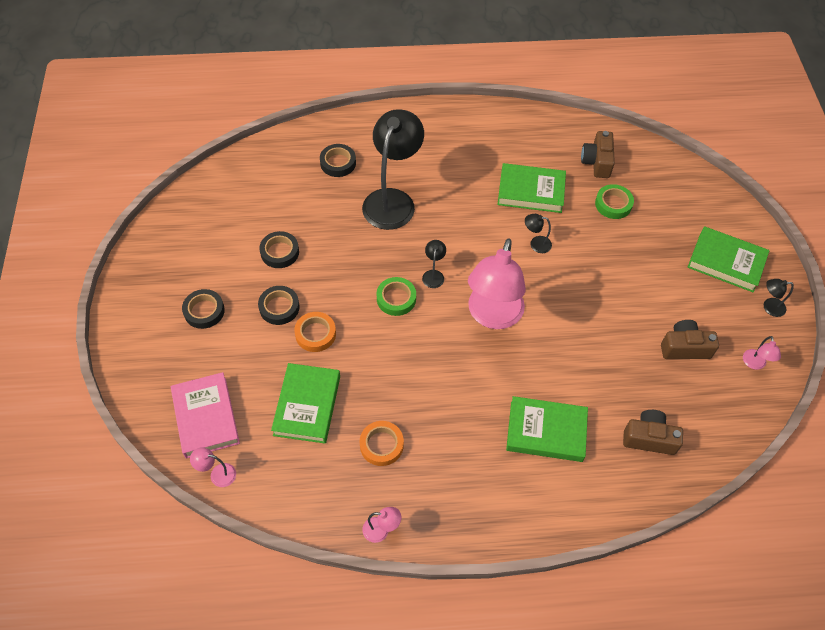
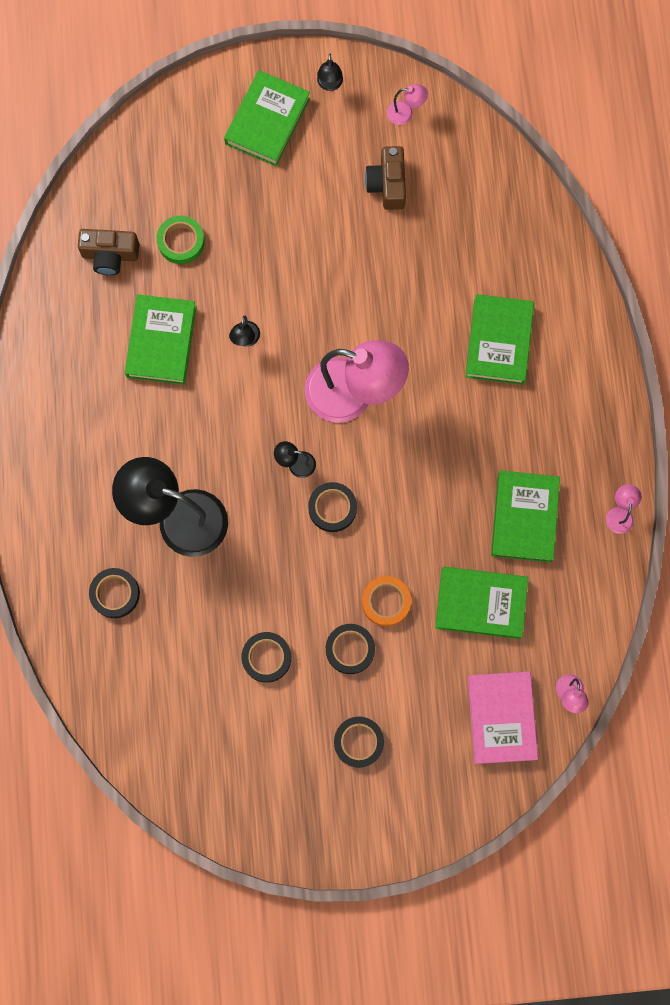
camera: 90 degrees left, 20 degrees up
(206, 417) = (501, 718): pink book -> pink book turned 75 degrees counterclockwise
(381, 445) = (524, 517): orange tape -> green book
(396, 299) = (332, 508): green tape -> black tape
(649, 438) = (501, 235): brown camera -> none

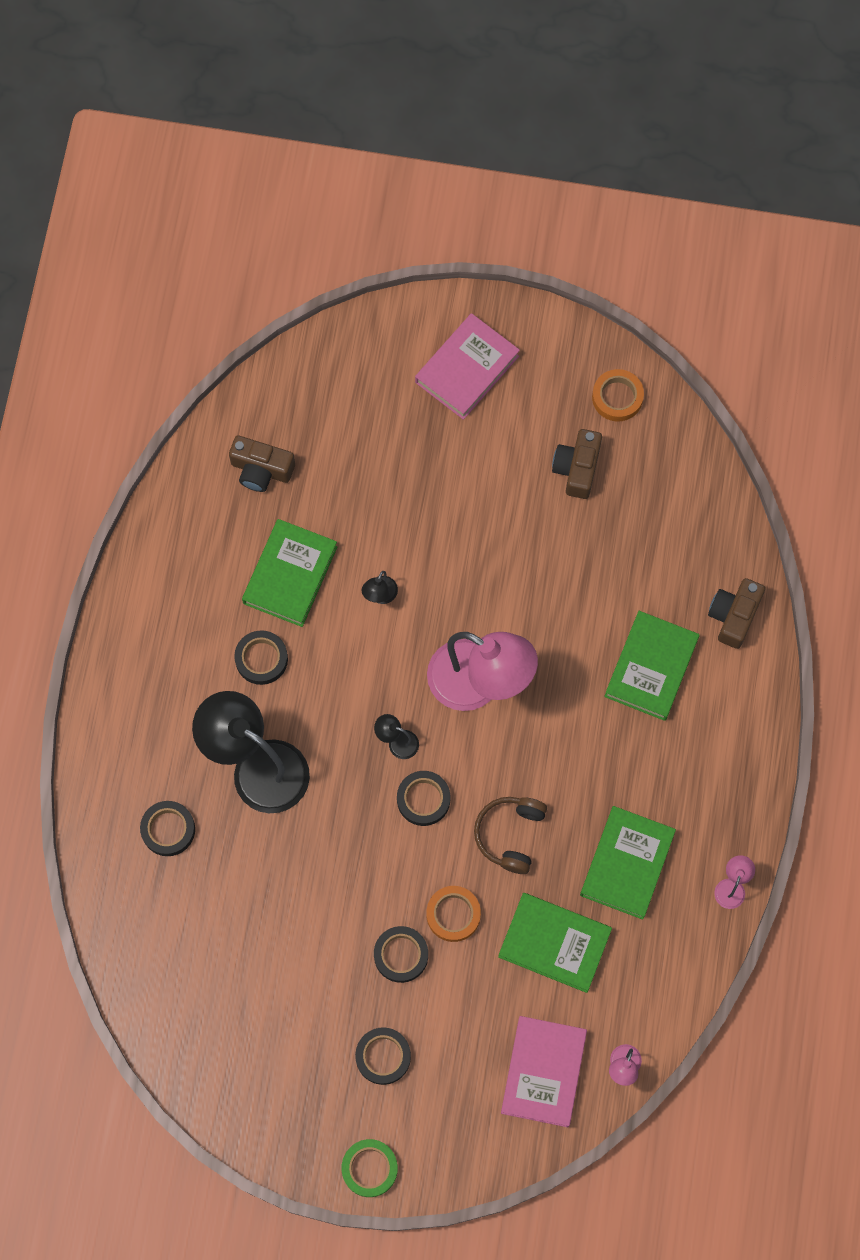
camera: 15 degrees right, 5 degrees down
(181, 242) = (340, 474): green tape -> green tape (369, 1168)
(266, 657) = (309, 940): black tape -> black tape (261, 659)
(267, 121) = (467, 369): green book -> pink book
(329, 84) = (544, 346): black lamp -> none
(405, 113) = (617, 397): pink lamp -> orange tape
(416, 519) = (510, 834): none -> brown headphones
(558, 278) = (733, 616): none -> brown camera

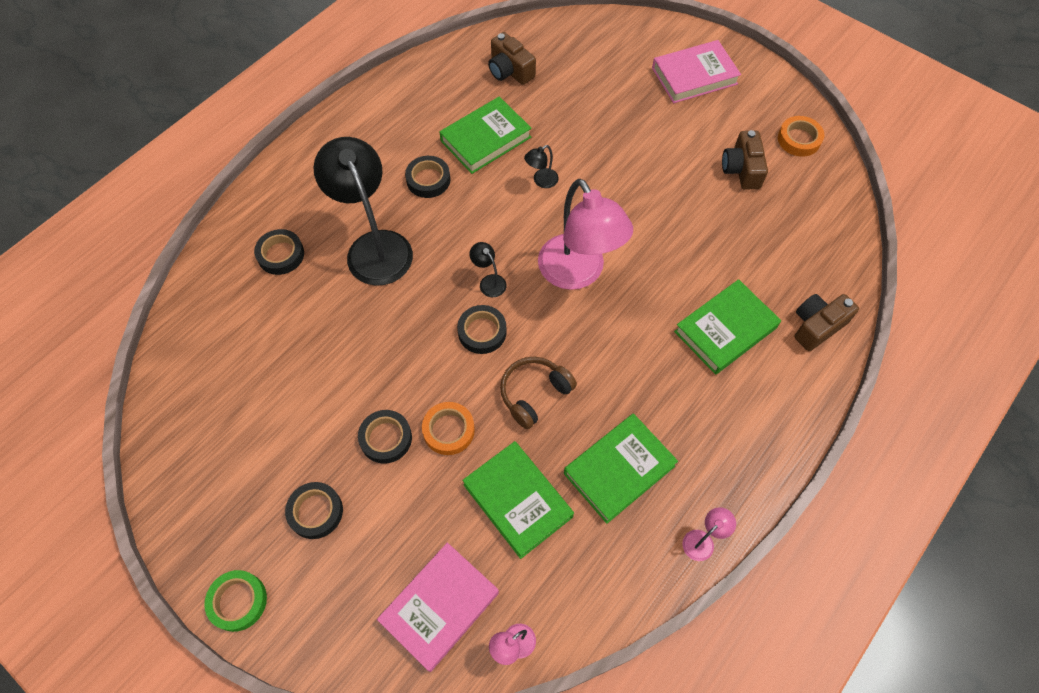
camera: 30 degrees right, 10 degrees down
(577, 468) = (741, 169): brown camera -> brown camera turned 45 degrees counterclockwise

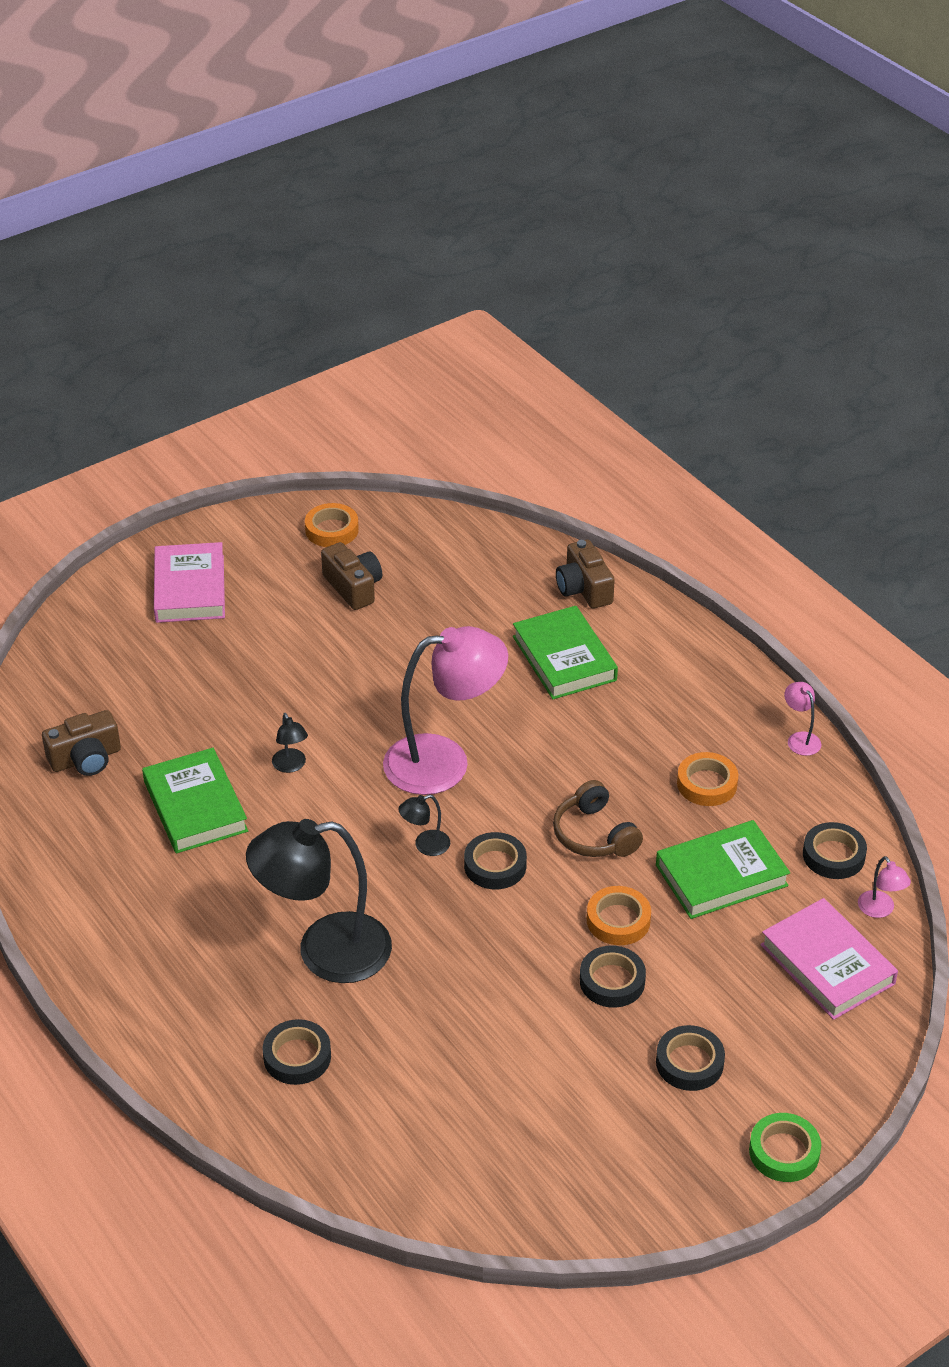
camera: 75 degrees left, 20 degrees down
(428, 180) = (238, 877): black tape -> black tape (833, 855)
(619, 470) = (707, 784): green book -> orange tape
(741, 169) = (353, 587): brown camera -> brown camera turned 135 degrees counterclockwise

